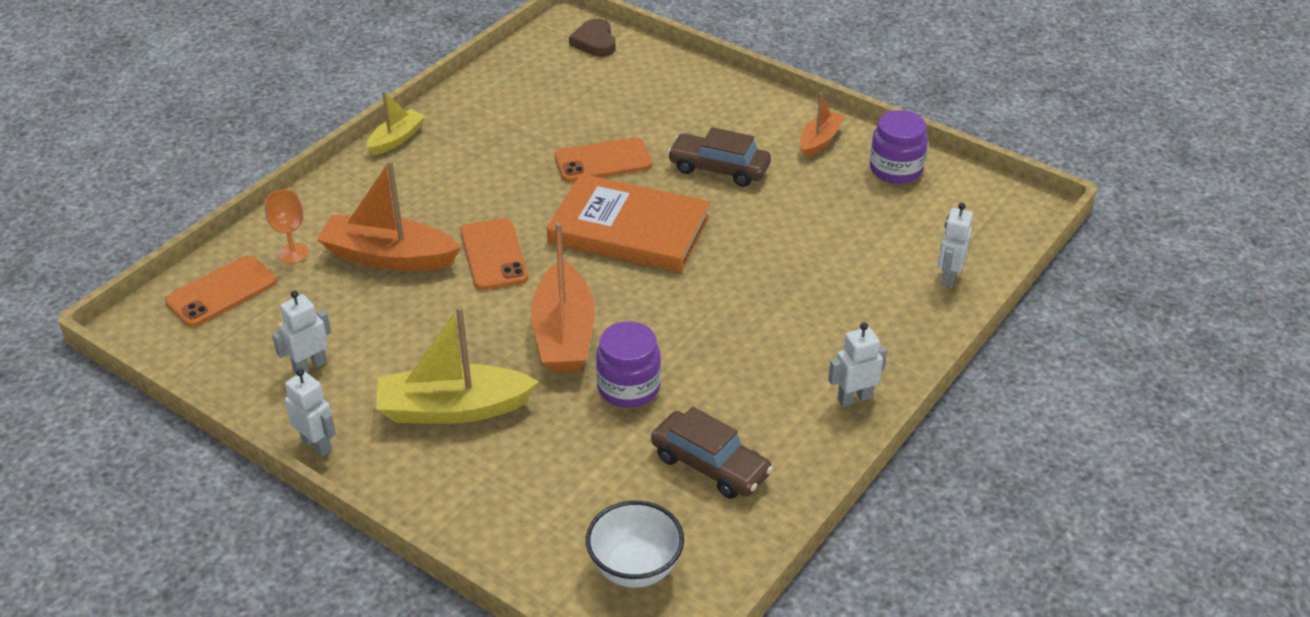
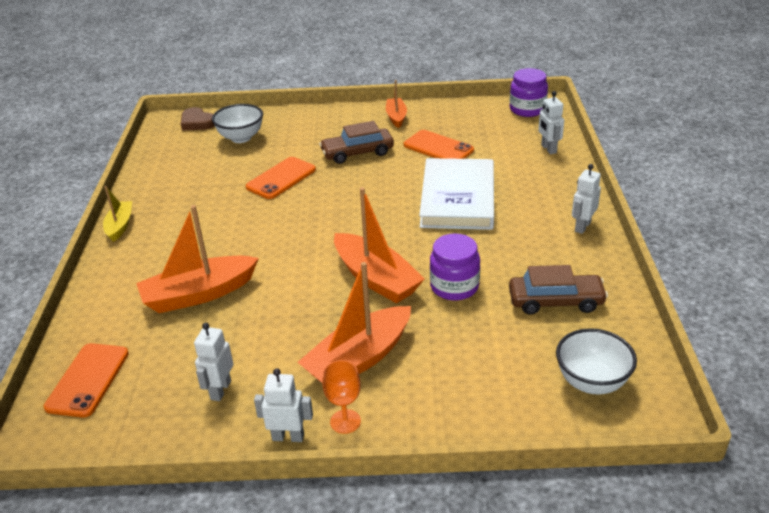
camera: 35 degrees left, 5 degrees down
(293, 253) = (120, 327): orange goblet -> orange goblet (345, 421)
(454, 409) = (359, 359): yellow boat -> orange boat
(493, 255) = (273, 258): orange phone -> orange phone (438, 148)
(618, 85) = (241, 138): none -> white bowl
(629, 229) = (344, 205): orange book -> none
(759, 286) = (457, 198): none -> white book
(896, 169) = (454, 113): purple jar -> purple jar (527, 109)

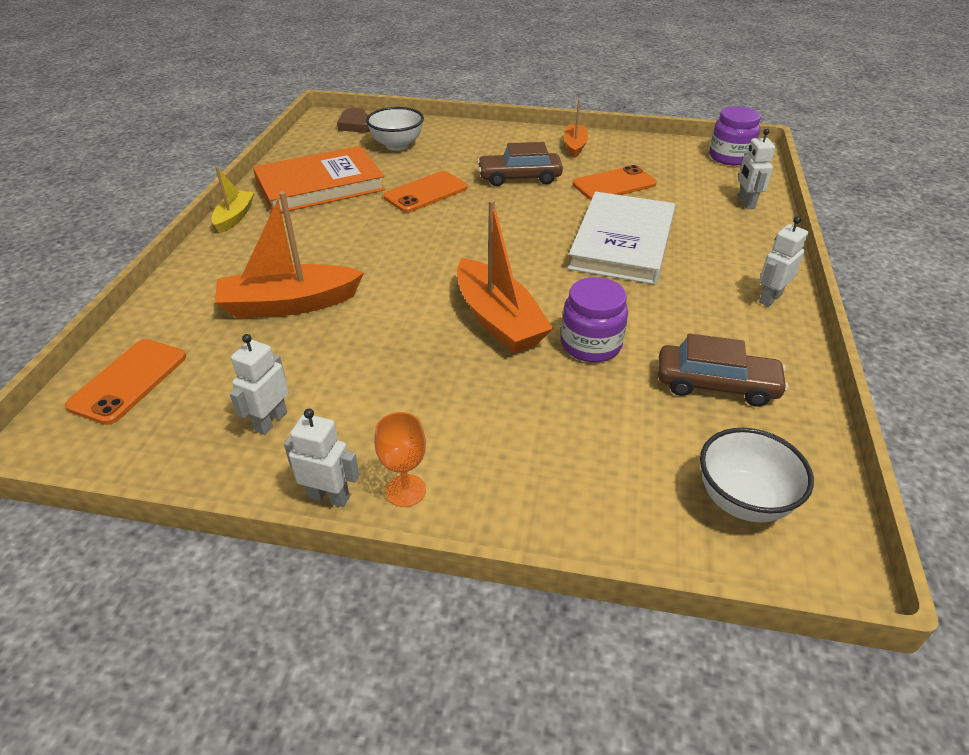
camera: 10 degrees right, 5 degrees up
(185, 185) = (320, 185): none -> orange book
(359, 359) = (448, 413): orange boat -> none
(438, 148) = (614, 184): orange phone -> orange phone turned 75 degrees counterclockwise

